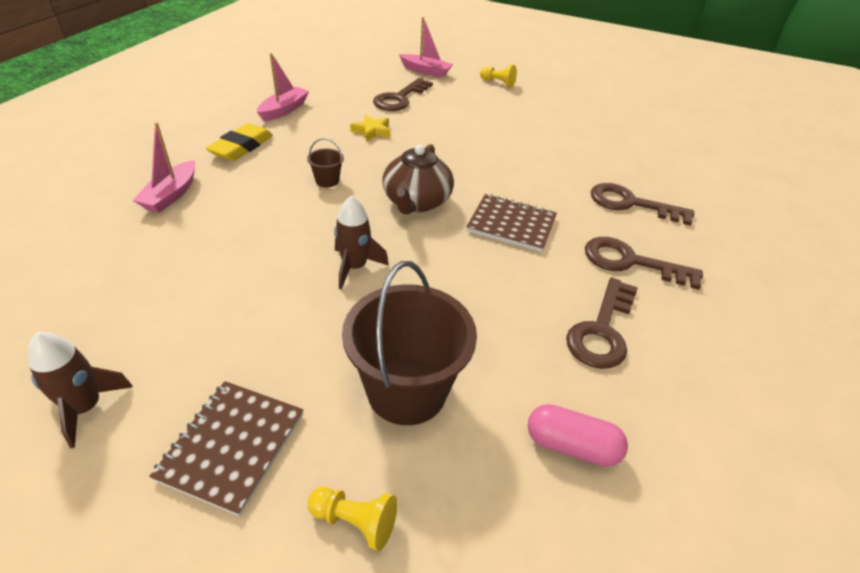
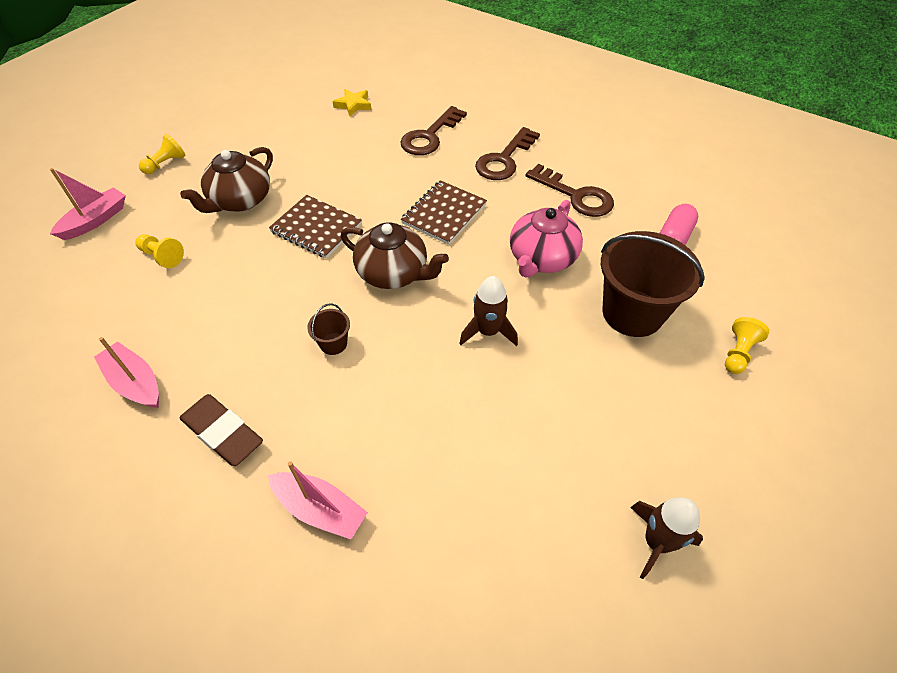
camera: 75 degrees left, 10 degrees up
(232, 446) = (688, 425): brown notebook -> brown notebook (316, 228)
(241, 147) = (223, 432): yellow eraser -> brown eraser
(372, 131) = (236, 292): yellow star -> yellow star (353, 105)
(399, 99) = (162, 256): brown key -> yellow pawn
(473, 117) = (240, 200): none -> brown teapot
(473, 302) = (542, 258): none -> pink teapot

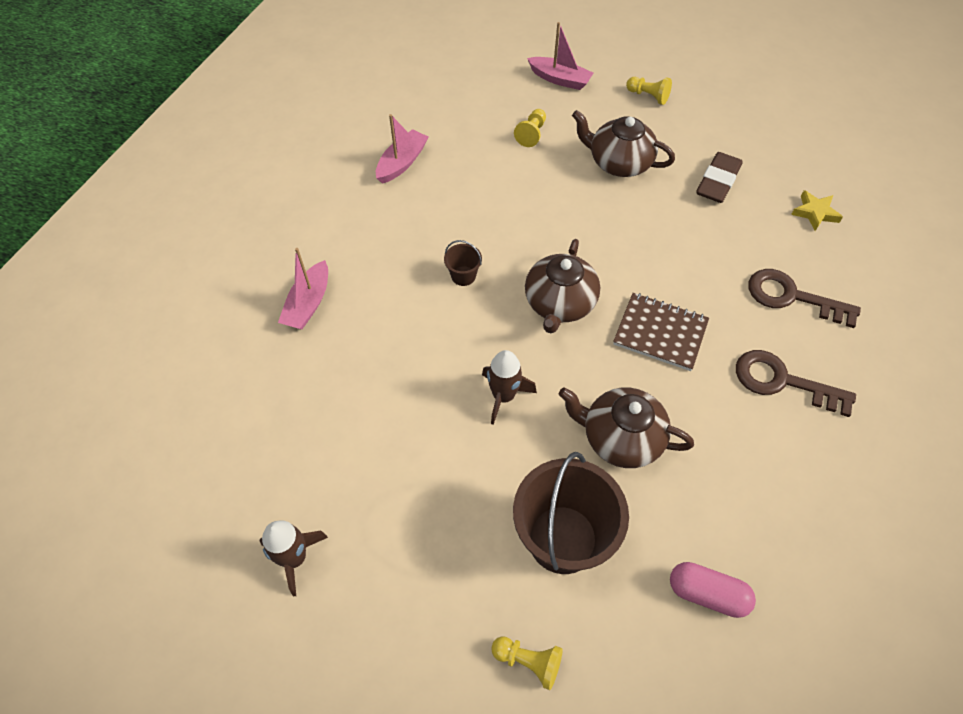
camera: 80 degrees right, 5 degrees up
(223, 432) = (366, 227): brown eraser -> brown eraser (718, 181)
(316, 228) = (601, 229): brown notebook -> none
(542, 258) = (620, 438): pink teapot -> brown teapot
(575, 196) = (745, 469): brown key -> none

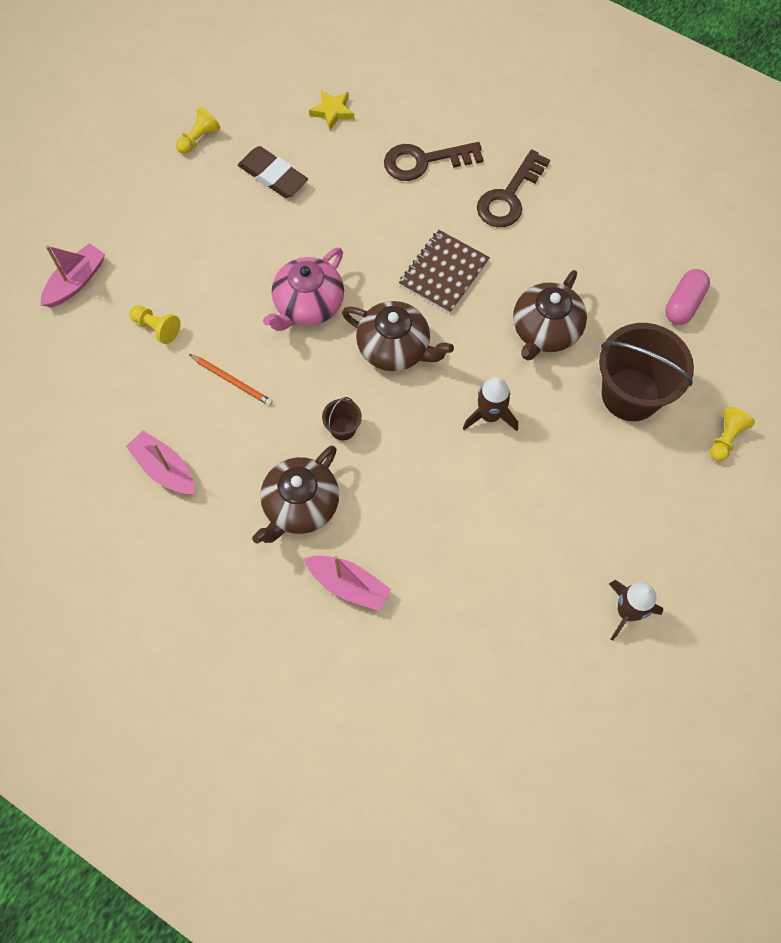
camera: 80 degrees left, 10 degrees up
(493, 190) = (232, 381): none -> orange pencil
(586, 230) = (308, 305): none -> pink teapot
(619, 163) = (224, 255): brown teapot -> brown teapot (300, 505)
(648, 96) = (132, 203): yellow pawn -> yellow pawn (199, 139)
(791, 297) = (424, 161): brown key -> brown key turned 45 degrees clockwise

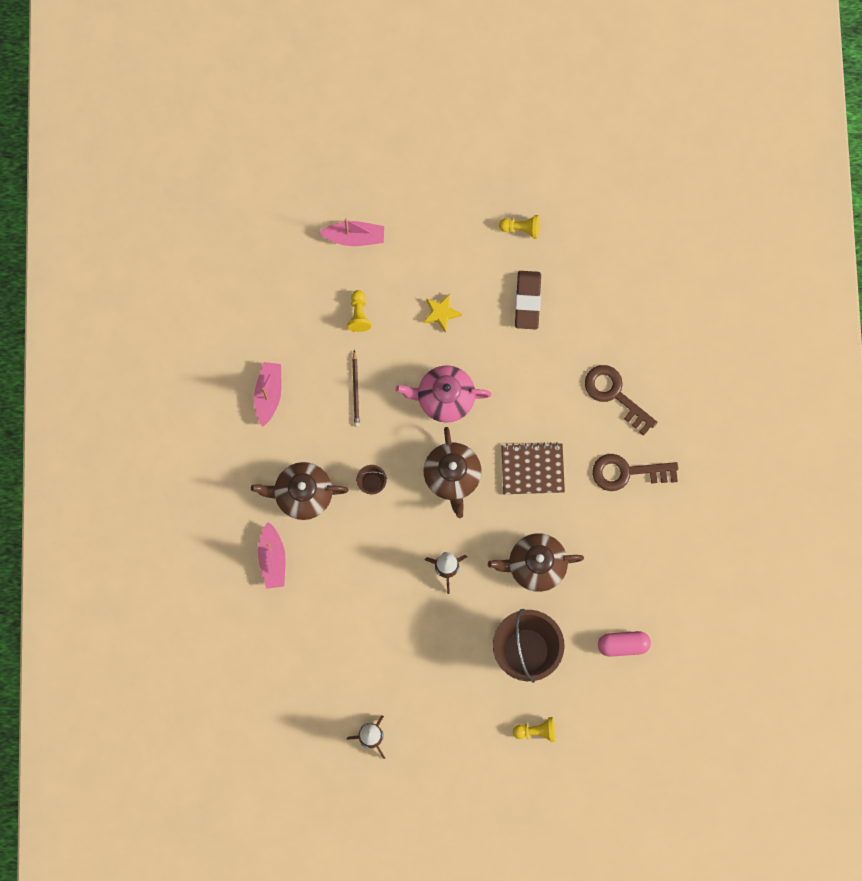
camera: 55 degrees right, 10 degrees up
(232, 381) = (356, 390): orange pencil -> brown pencil
(332, 111) = (611, 302): yellow star -> yellow star (441, 313)

